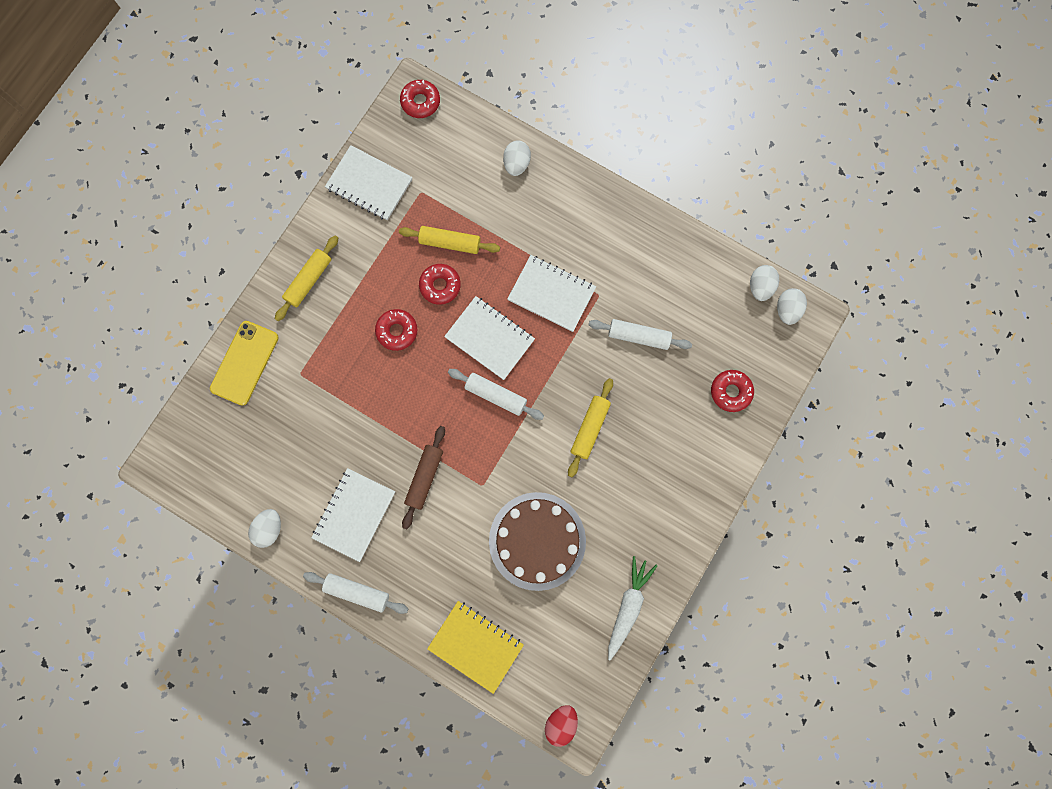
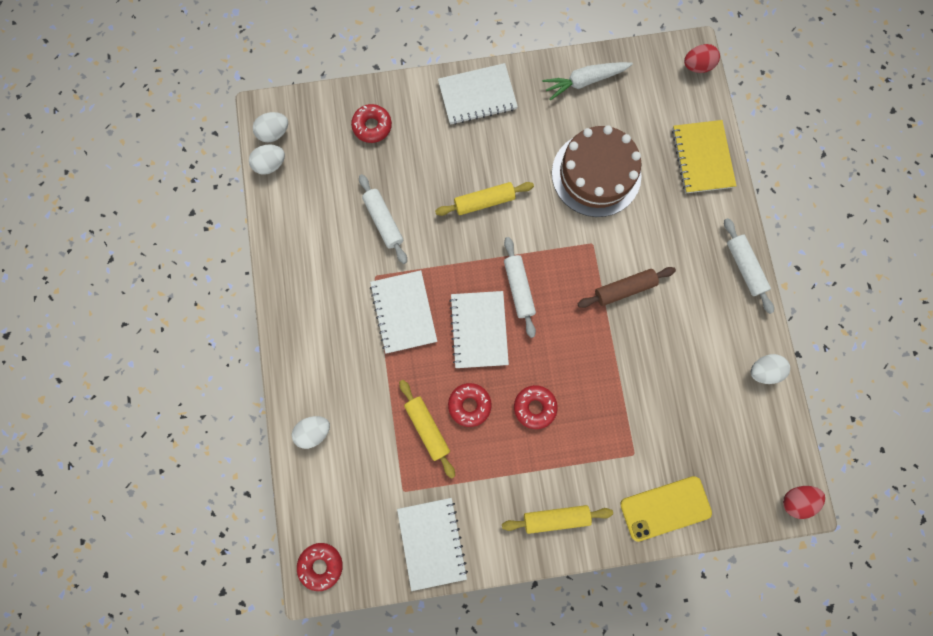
camera: 130 degrees left, 0 degrees up
(163, 463) = (795, 499): none -> red egg
(354, 514) = (696, 317): white notebook -> white notebook (477, 95)

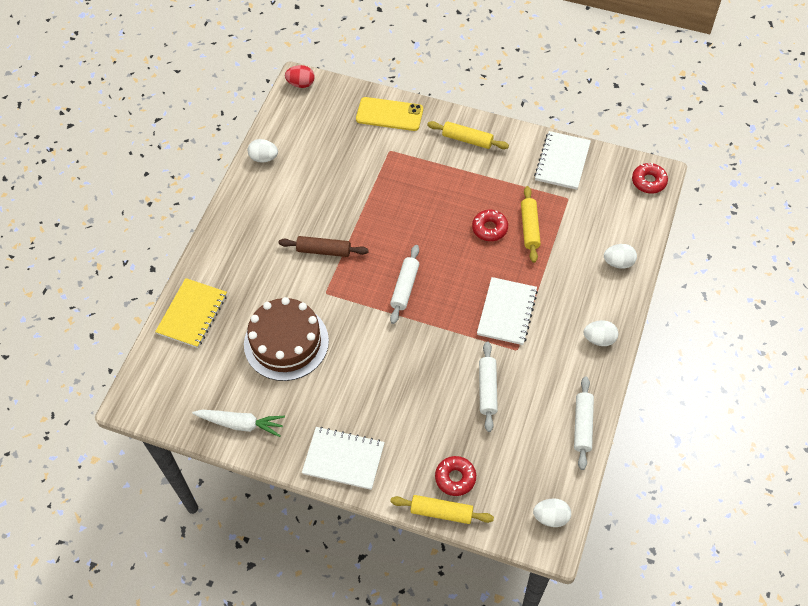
camera: 150 degrees left, 20 degrees down
(271, 164) = (567, 488): white egg -> white egg (599, 339)
(479, 330) = (453, 273): white notebook -> none
(484, 202) = (393, 365): yellow rolling pin -> yellow rolling pin (441, 512)
(534, 407) = (442, 206): red donut -> none
(697, 66) = (136, 389): red egg -> none
(744, 267) = (224, 224): white rolling pin -> white rolling pin (582, 425)

